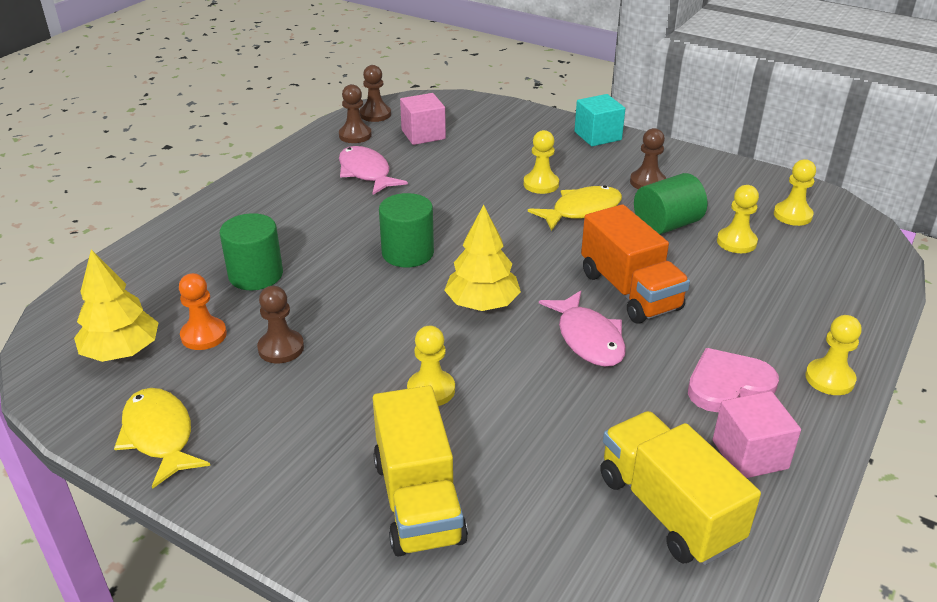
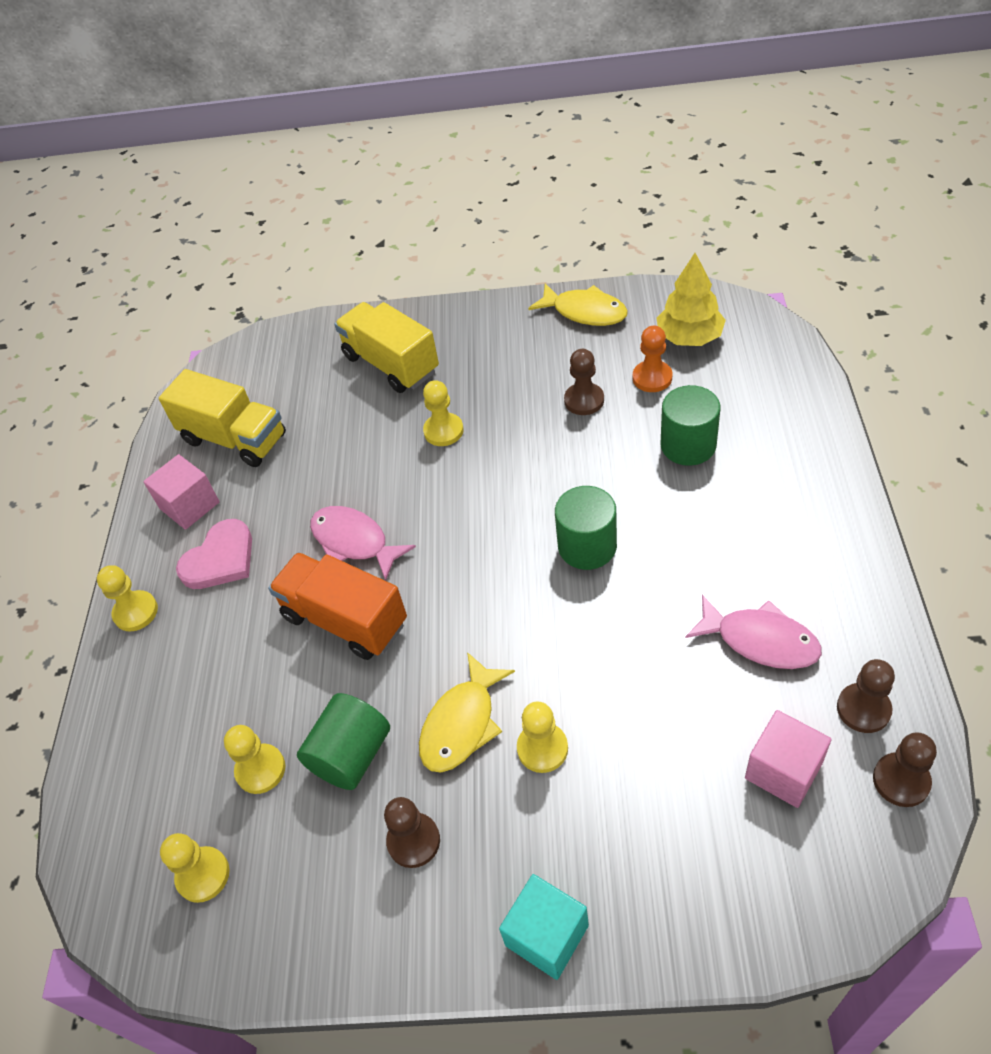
camera: 155 degrees right, 15 degrees up
(482, 304) = (468, 527): yellow tree -> none

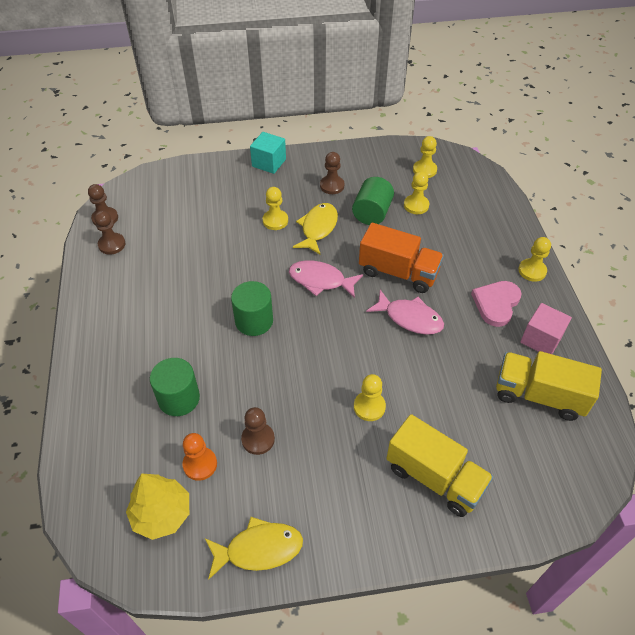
camera: 165 degrees right, 0 degrees up
(585, 312) = (259, 549): yellow fish -> yellow fish turned 150 degrees clockwise
(760, 640) = (156, 273): pink fish -> pink fish (320, 280)
(783, 770) = (158, 219): pink cube -> none

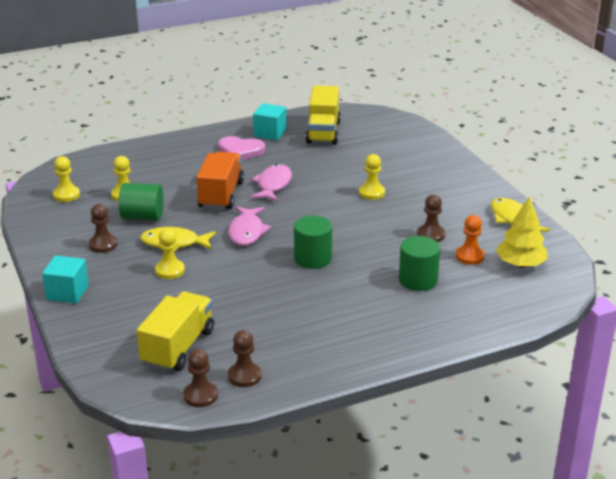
camera: 105 degrees left, 20 degrees down
(434, 477) = (414, 164): yellow truck -> yellow truck (178, 347)
(532, 271) = (196, 138): yellow pawn -> none
(541, 339) = (270, 133): pink cube -> turquoise cube

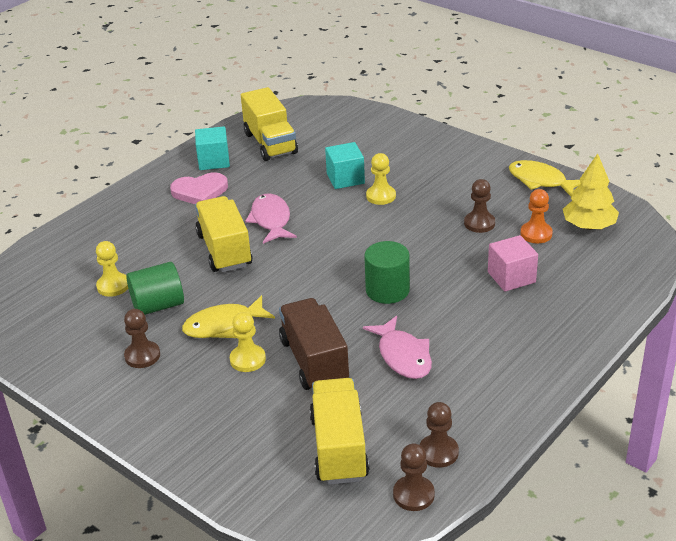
camera: 25 degrees left, 5 degrees up
(66, 195) = (42, 309): yellow pawn -> none
(67, 292) = (152, 430): turquoise cube -> turquoise cube (345, 178)
(214, 287) = (314, 361): none -> brown truck
(221, 195) = (224, 250): orange truck -> yellow truck
(247, 232) = (291, 284): pink fish -> pink fish (403, 356)
(418, 280) = (511, 277): green cylinder -> pink cube

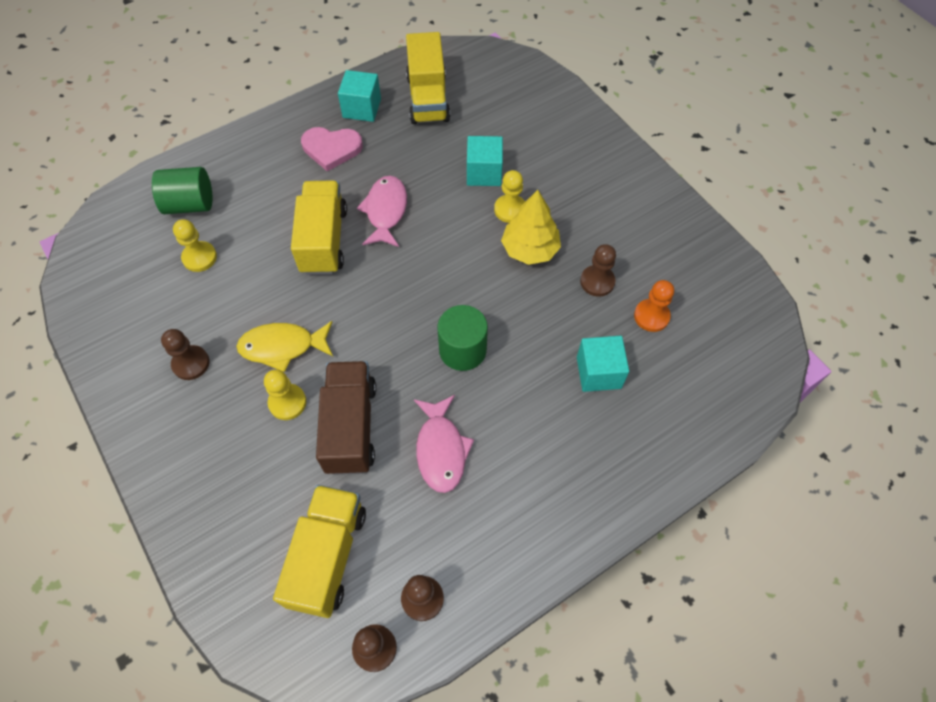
camera: 15 degrees right, 25 degrees up
(158, 305) = (231, 298): green cylinder -> green cylinder (190, 204)
(511, 277) = (598, 372): pink cube -> turquoise cube
(540, 181) = (689, 237): yellow fish -> none
(589, 226) = (714, 322): yellow tree -> yellow tree (530, 249)

